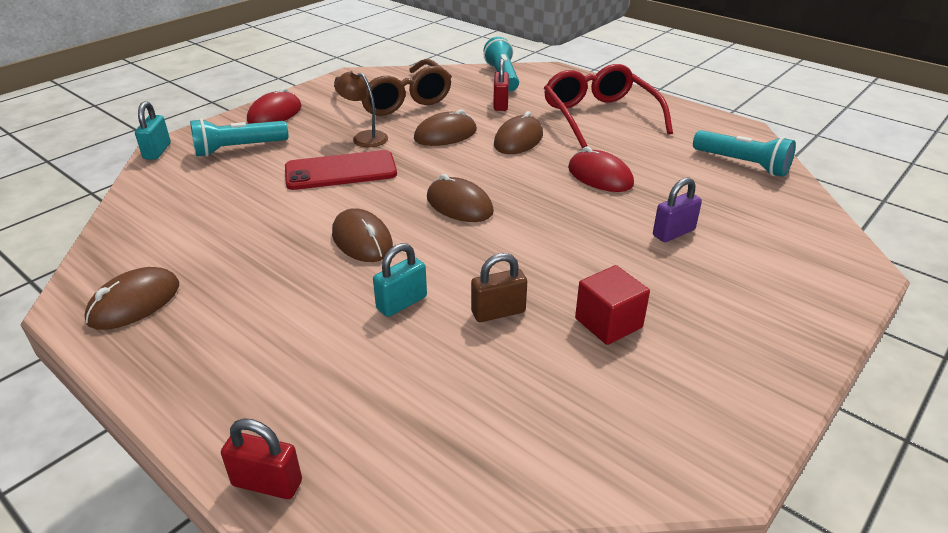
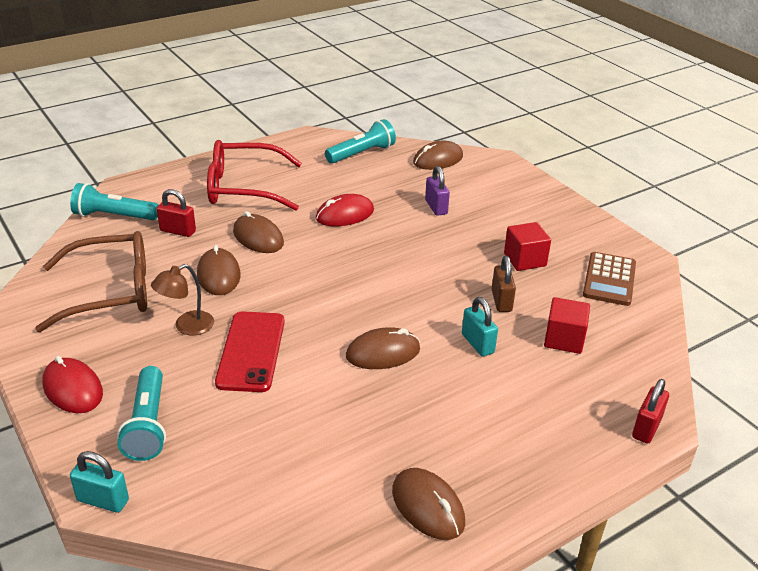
camera: 75 degrees left, 0 degrees up
(440, 379) = (564, 339): none -> red cube
(459, 205) = (352, 291): brown mouse -> brown mouse (438, 160)
(617, 420) = (609, 279): none -> brown calculator

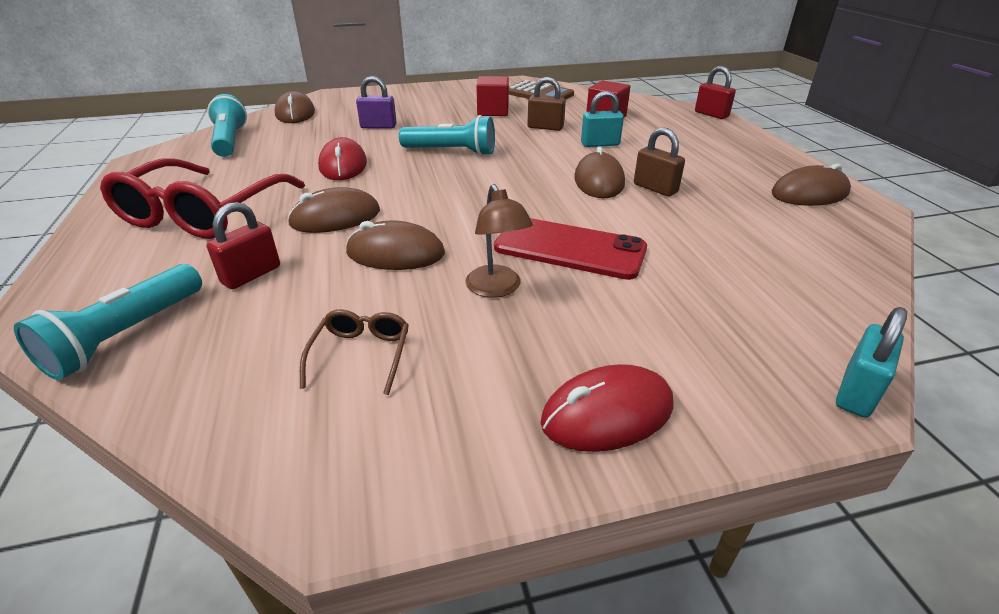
camera: 70 degrees left, 0 degrees up
(110, 292) = (361, 355): brown glasses -> brown glasses, size x0.45
(148, 424) = (699, 339): turquoise flashlight -> turquoise flashlight (451, 152)
(384, 390) = (655, 188): none -> brown padlock

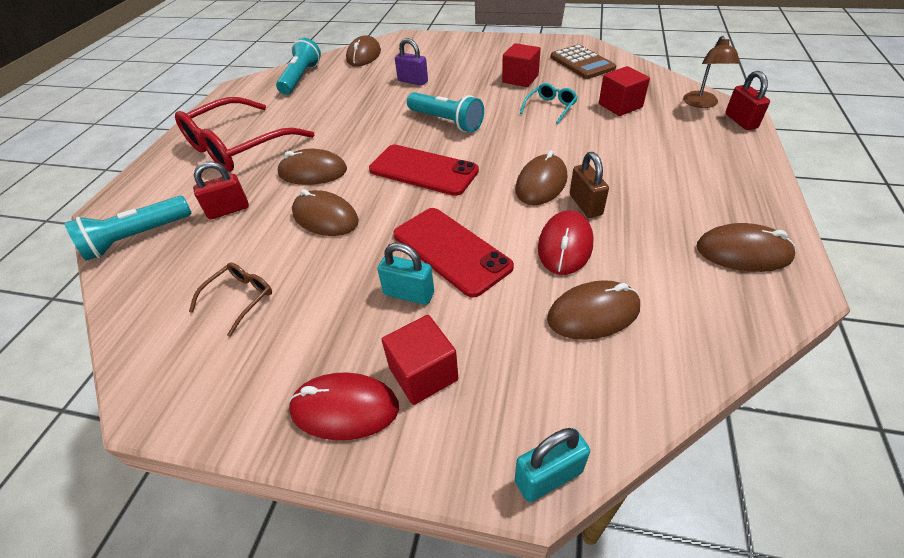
camera: 30 degrees right, 10 degrees up
(343, 165) = (356, 119): red mouse -> red mouse (565, 245)
(469, 193) = (423, 170): none -> red phone
(497, 289) = (365, 273): brown lamp -> brown lamp (701, 104)
(545, 127) = (550, 108): brown padlock -> turquoise glasses
(600, 144) = (583, 139): turquoise padlock -> turquoise padlock (409, 294)
(655, 354) = (423, 374): none -> red cube
(750, 261) = (593, 313): none -> brown mouse

